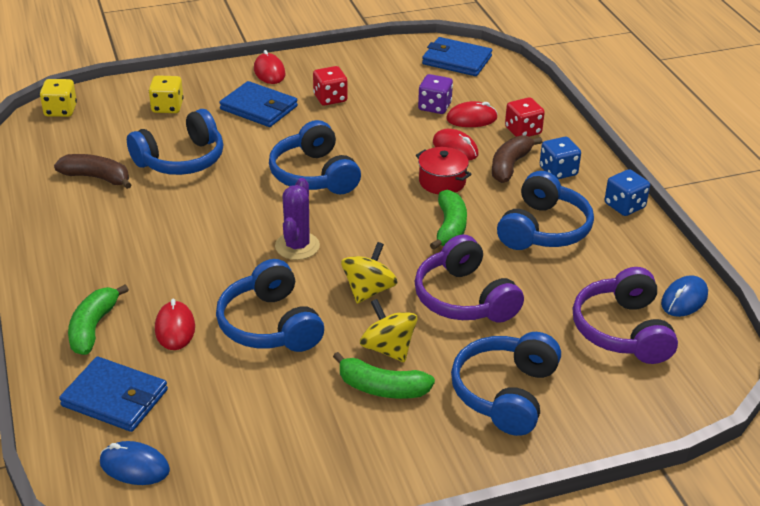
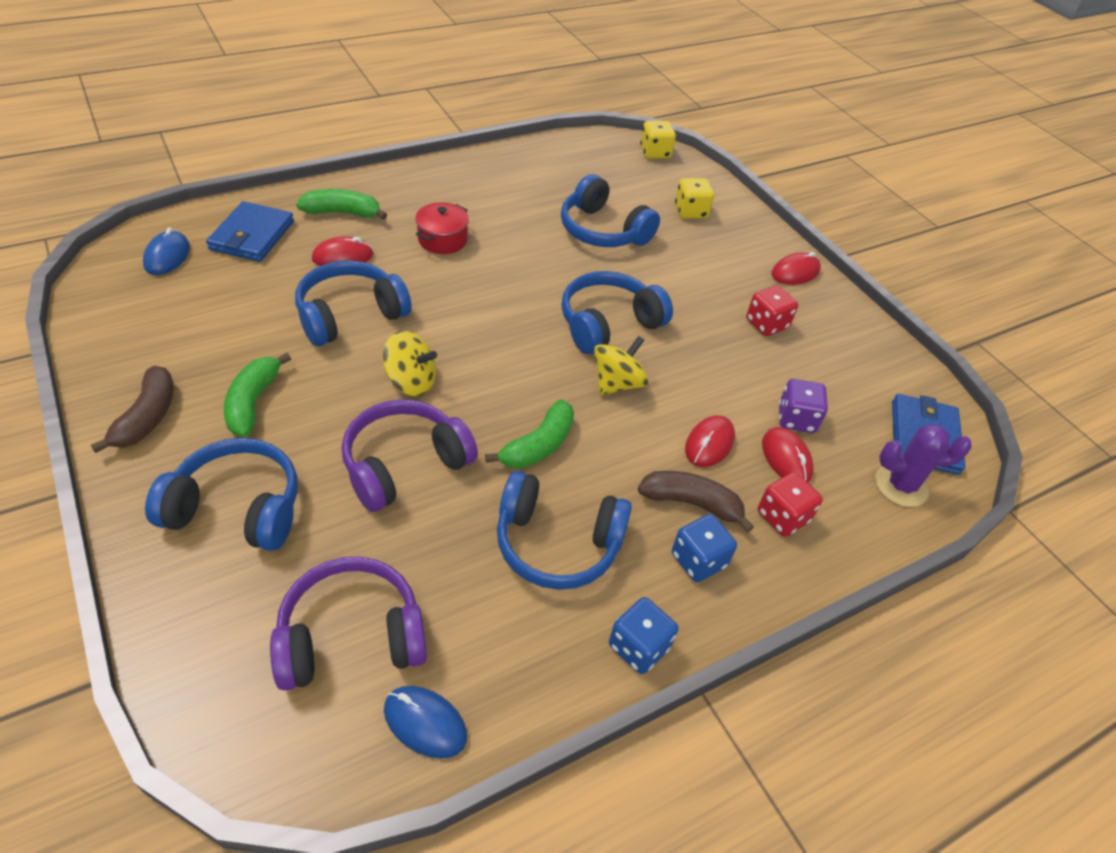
camera: 75 degrees right, 10 degrees up
(97, 178) = (557, 186): brown banana -> brown banana (147, 417)
(259, 108) = (719, 272): blue wallet -> none
(297, 246) = (478, 322): purple cactus -> purple cactus (901, 486)
(388, 348) = (315, 403): yellow spinning top -> yellow spinning top (617, 383)
(442, 181) = (631, 434): red pot -> red pot (442, 240)
(450, 228) = (538, 446): green banana -> green banana turned 45 degrees counterclockwise

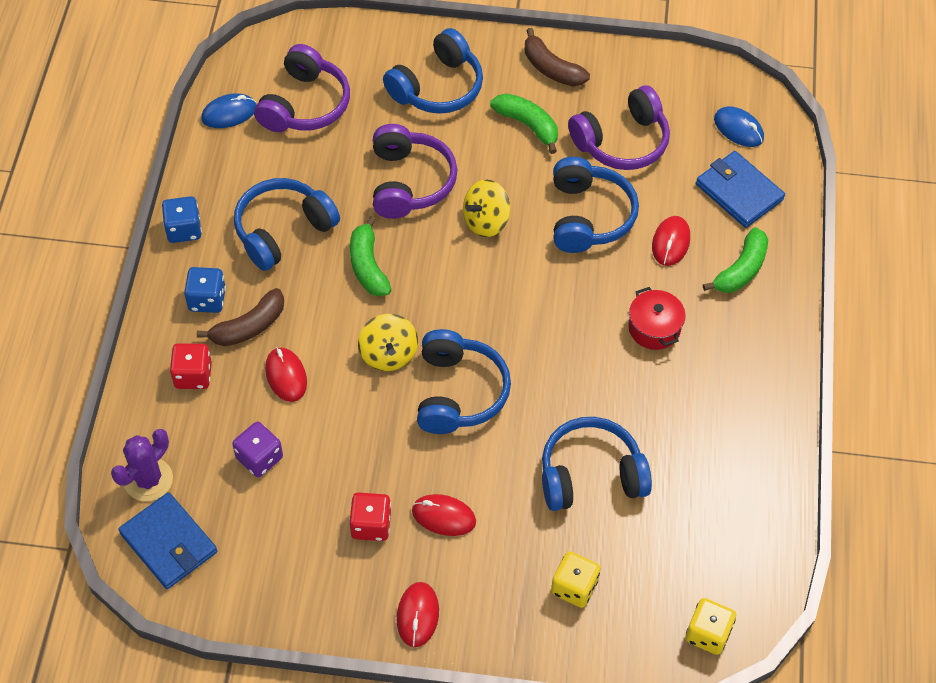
camera: 130 degrees right, 10 degrees up
(233, 325) = (622, 142): none -> purple headphones
(786, 458) = (233, 419): red mouse -> red mouse (443, 516)

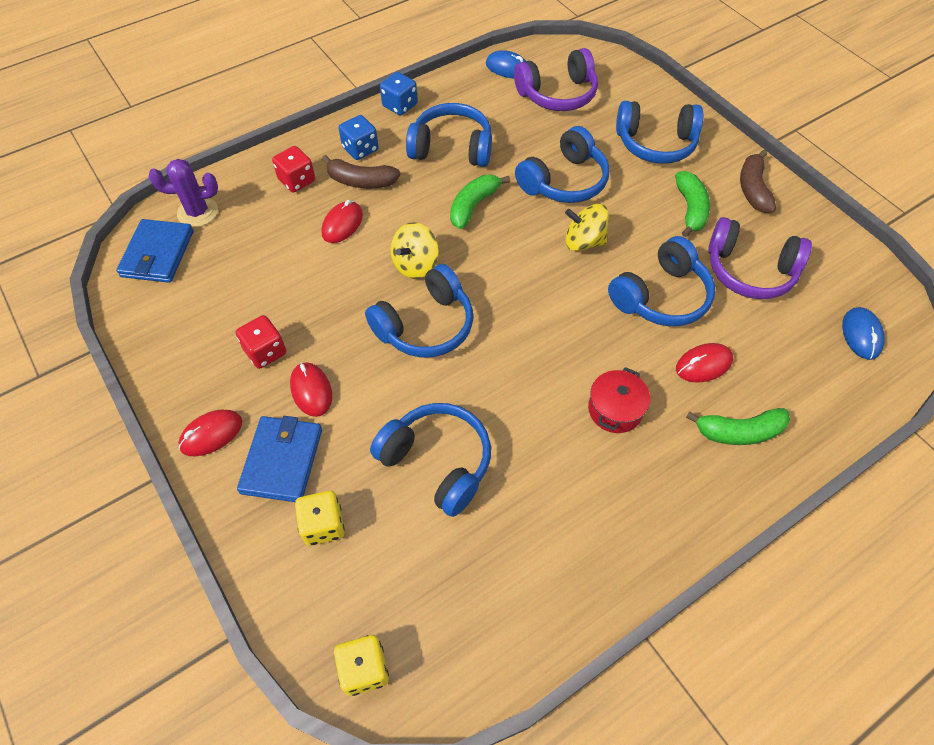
camera: 50 degrees right, 0 degrees up
(259, 458) = (265, 254): purple dice -> none
(409, 182) = (564, 181): purple headphones -> blue headphones
(739, 192) = (806, 377): blue wallet -> blue wallet (282, 460)

